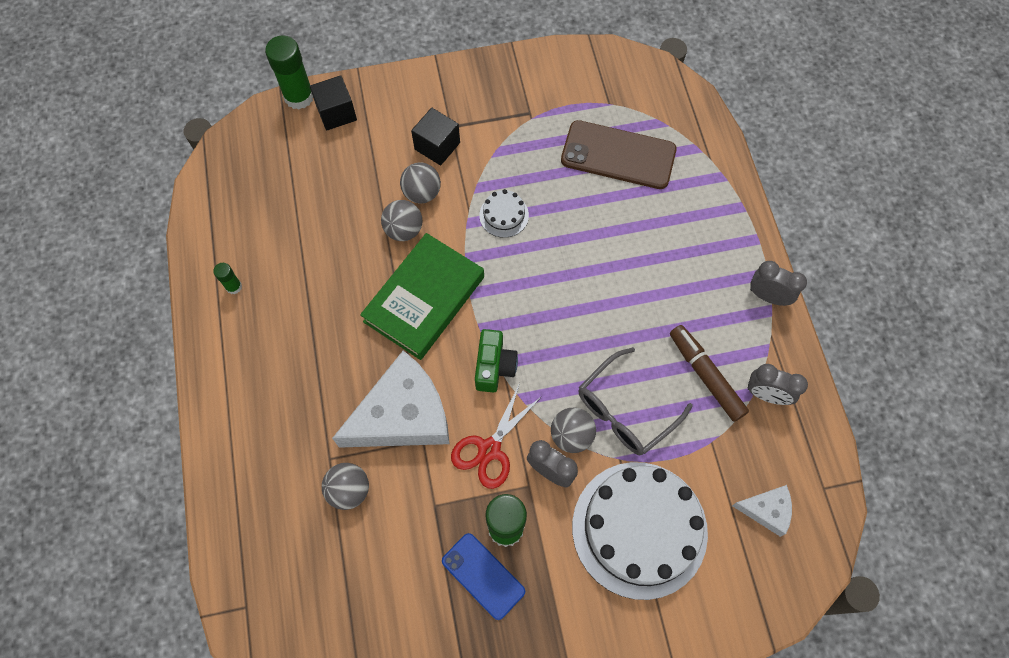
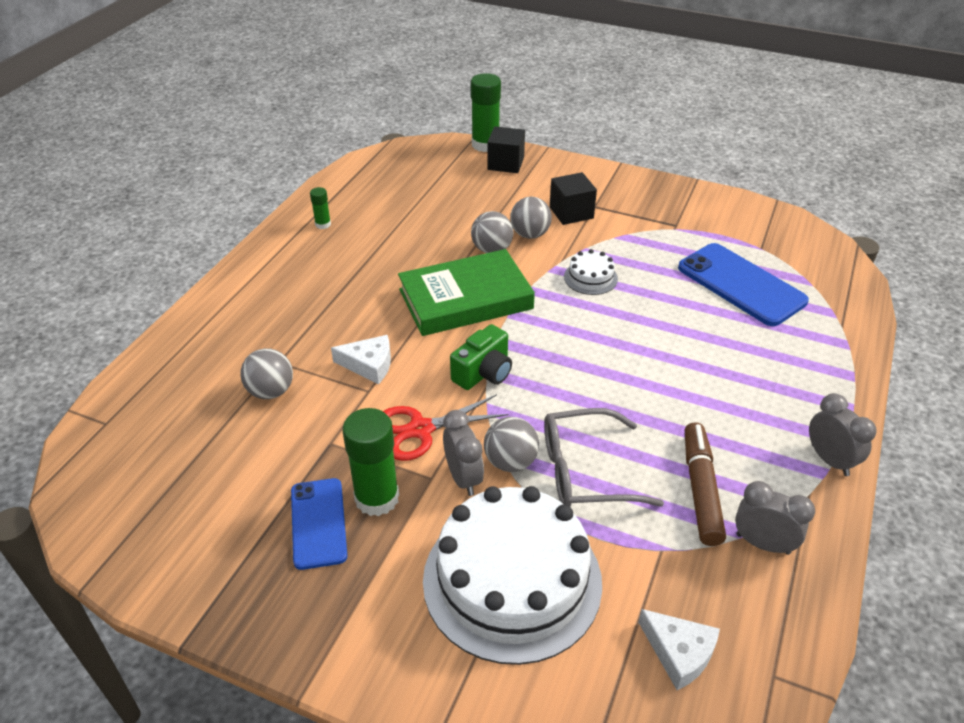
camera: 35 degrees right, 25 degrees down
(403, 415) = (369, 365): white cheese -> white cheese, size x0.48
(618, 155) = (741, 284): brown phone -> blue phone
(766, 395) = (763, 544): grey clock -> grey clock turned 150 degrees clockwise

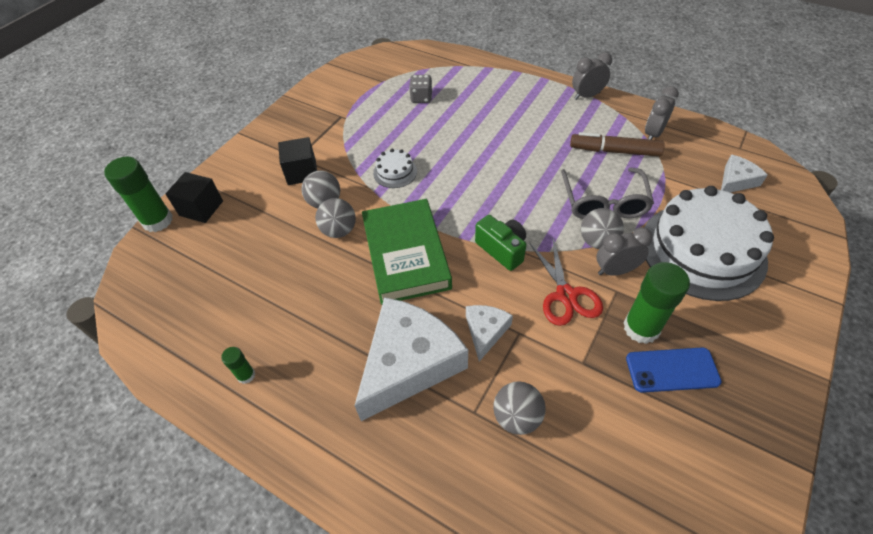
camera: 80 degrees left, 10 degrees up
(333, 315) = (409, 363): none -> white cheese
(741, 284) = (421, 98): blue phone -> grey dice

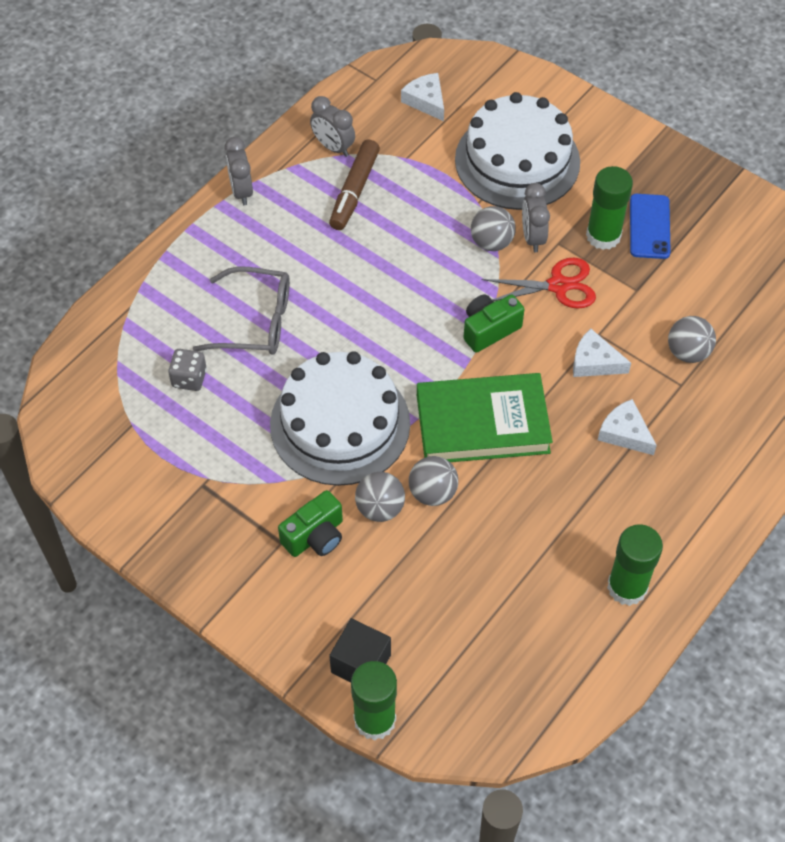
camera: 85 degrees left, 5 degrees up
(246, 375) = (627, 587): green glue stick -> green glue stick, size x2.02
(302, 172) = (315, 536): black cube -> green camera
(395, 172) = (340, 424): white cake -> white cake, size x2.37
(409, 363) = (624, 433): white cheese -> white cheese, size x0.48
(604, 202) = (435, 222): grey glasses -> grey glasses (255, 321)

